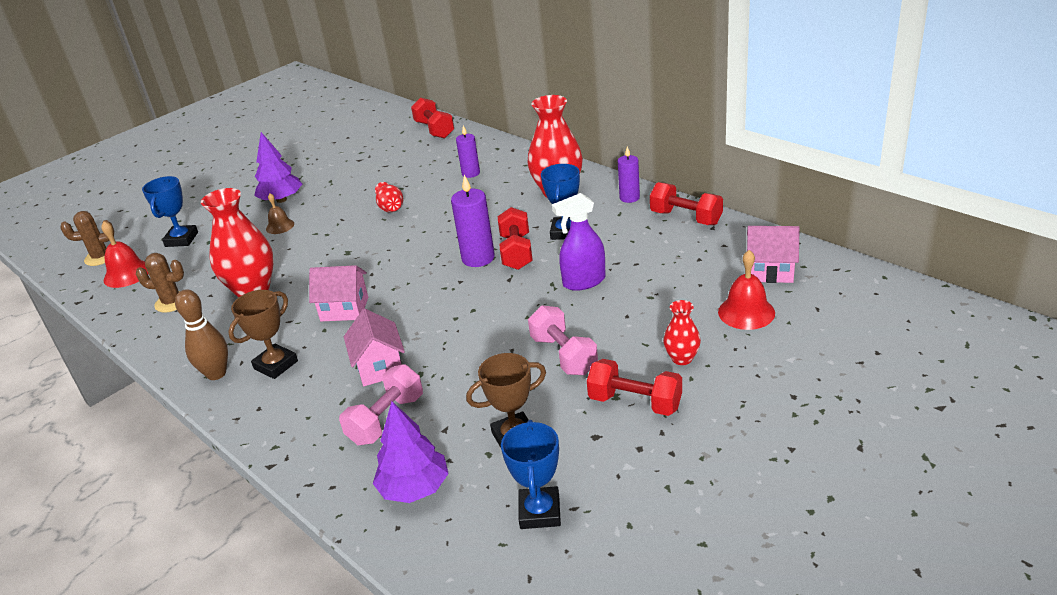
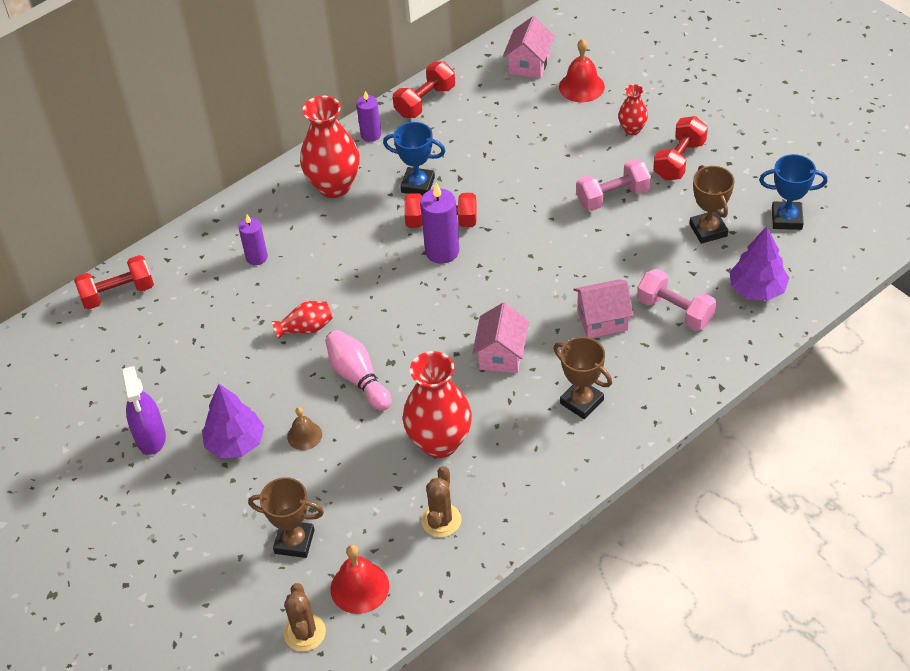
camera: 85 degrees left, 15 degrees up
(181, 239) = (294, 542): blue trophy -> brown trophy
(216, 374) = (585, 450): brown bowling pin -> none
(333, 240) = (358, 378): none -> pink bowling pin
(584, 282) = (508, 177): purple spray bottle -> purple spray bottle (150, 437)

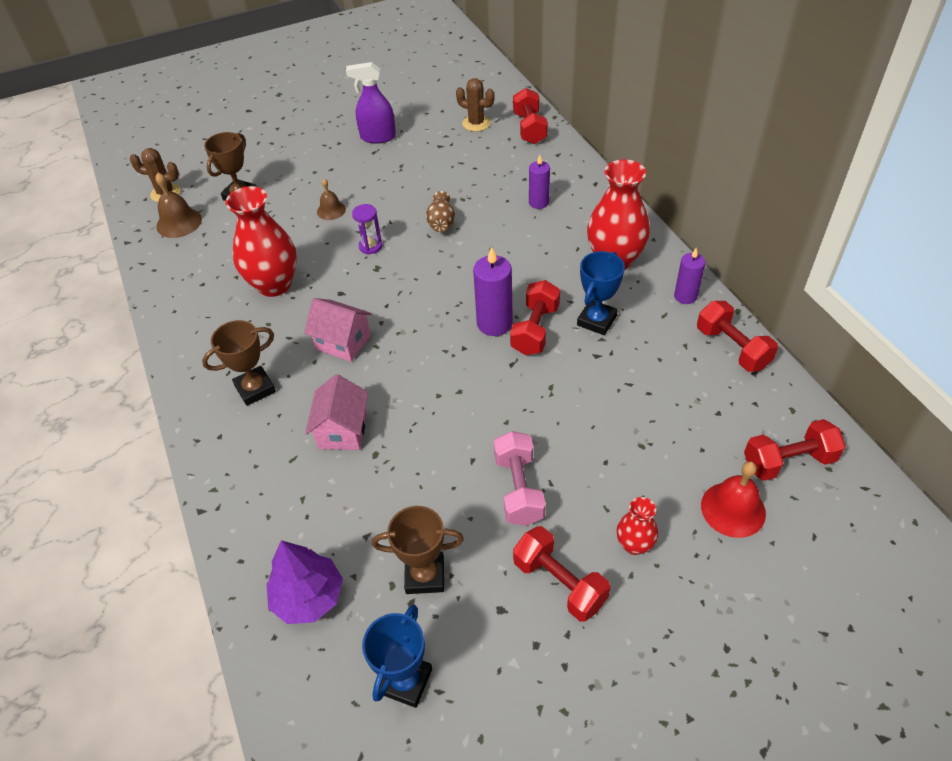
camera: 105 degrees right, 0 degrees up
(235, 443) = (346, 175): purple tree -> none
(306, 328) = (441, 223): red vase -> brown vase
(358, 378) = (370, 246): pink bowling pin -> purple hourglass
(359, 587) = (179, 222): red bell -> brown bell
(441, 520) = (201, 273): brown cactus -> brown cactus (476, 123)
(529, 64) = (788, 461): pink house -> red dumbbell
(675, 311) = (320, 500): pink dumbbell -> none

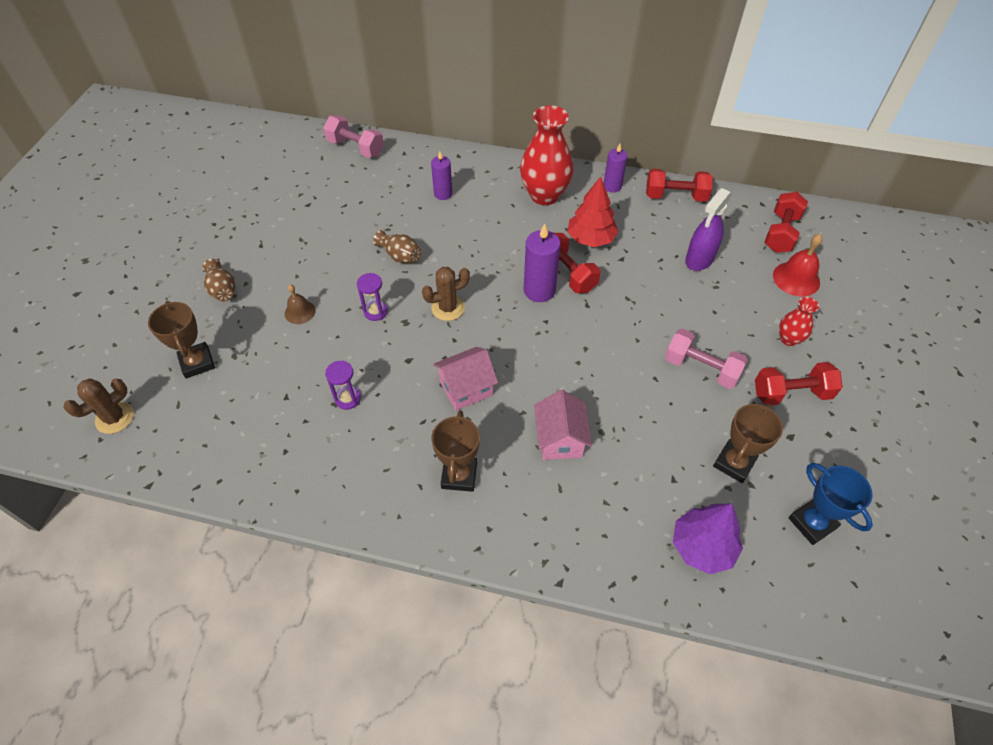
camera: 55 degrees left, 5 degrees up
(179, 222) = (174, 428): brown bell -> none
(274, 285) = (348, 399): red vase -> purple hourglass
(314, 163) = (222, 290): none -> brown vase
(342, 430) = (560, 439): pink house -> pink house turned 45 degrees clockwise
(378, 137) = (245, 232): purple spray bottle -> purple spray bottle (699, 259)
(476, 123) = (309, 170): brown cactus -> brown cactus (448, 308)
(529, 128) = (356, 148): red dumbbell -> pink dumbbell
(596, 320) = (591, 239): blue trophy -> red tree

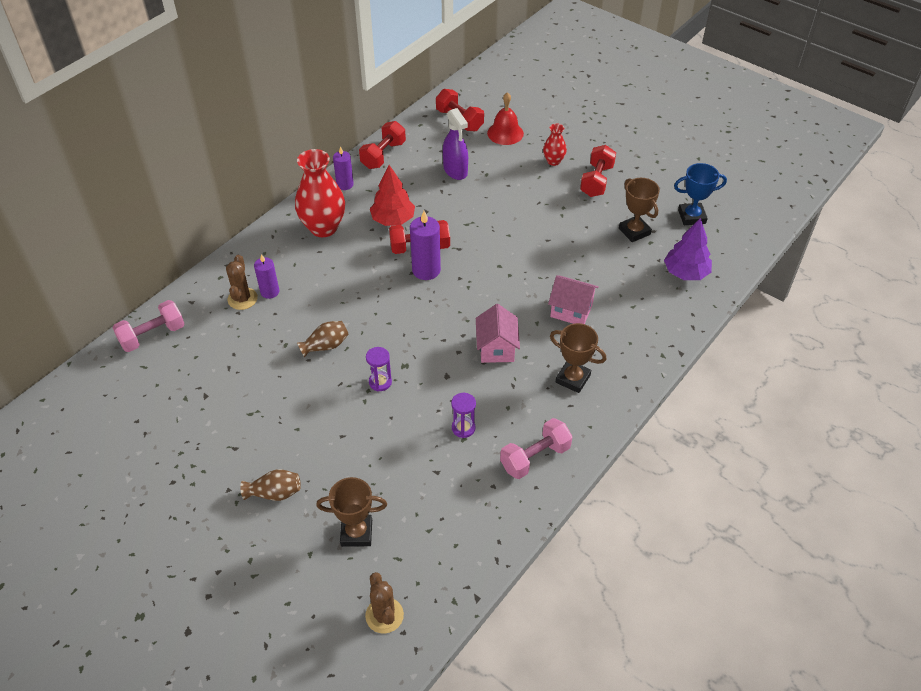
camera: 65 degrees left, 5 degrees down
(300, 312) = (344, 437): brown bell -> none
(448, 308) = (407, 332): brown cactus -> brown cactus (242, 299)
(701, 368) = (552, 213): pink dumbbell -> pink dumbbell (535, 457)

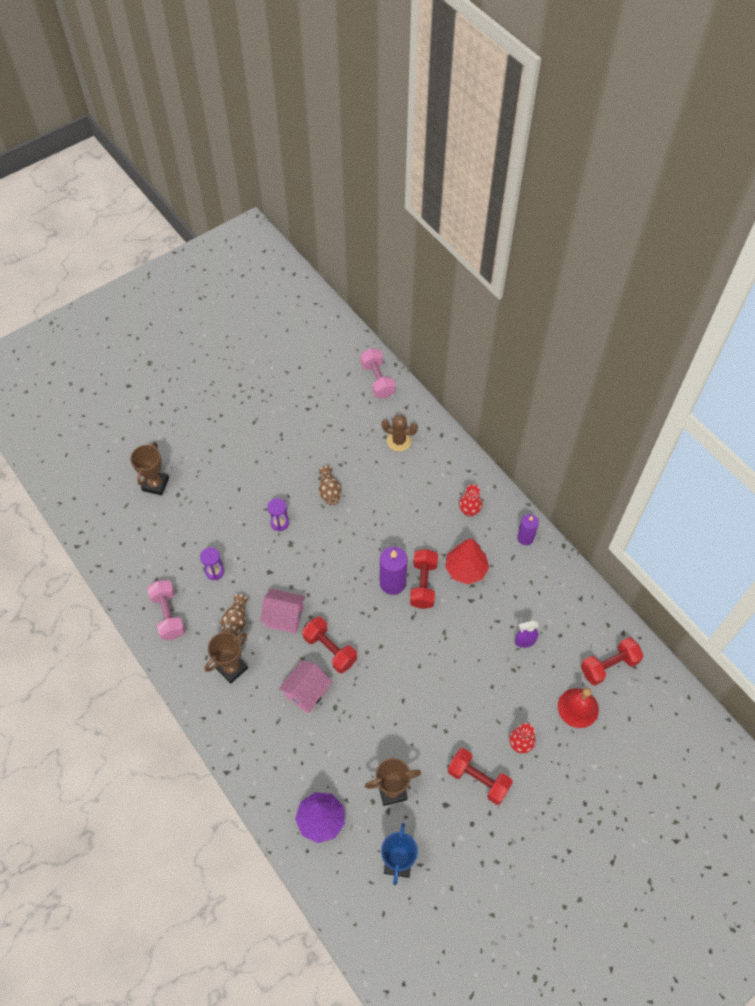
camera: 105 degrees right, 10 degrees up
(270, 292) = (401, 461): purple candle -> none
(275, 493) = (207, 441): brown vase -> brown vase (236, 622)
(323, 227) = (469, 511): red vase -> red vase, size x0.51
(383, 155) = (563, 579): red dumbbell -> red dumbbell (330, 649)
(384, 615) = (90, 490): brown cactus -> none
(455, 171) = (525, 641): purple spray bottle -> purple spray bottle, size x0.62

